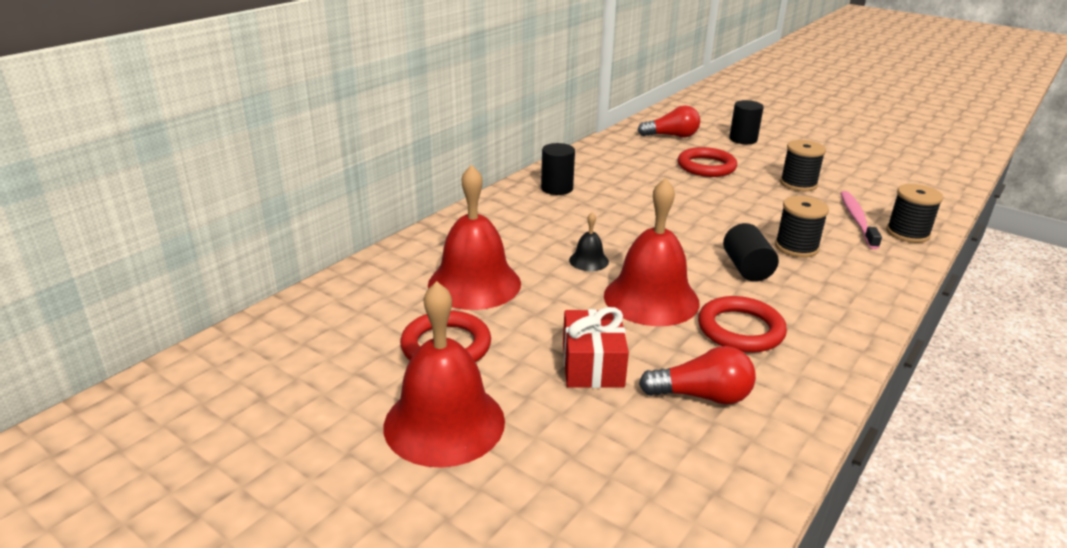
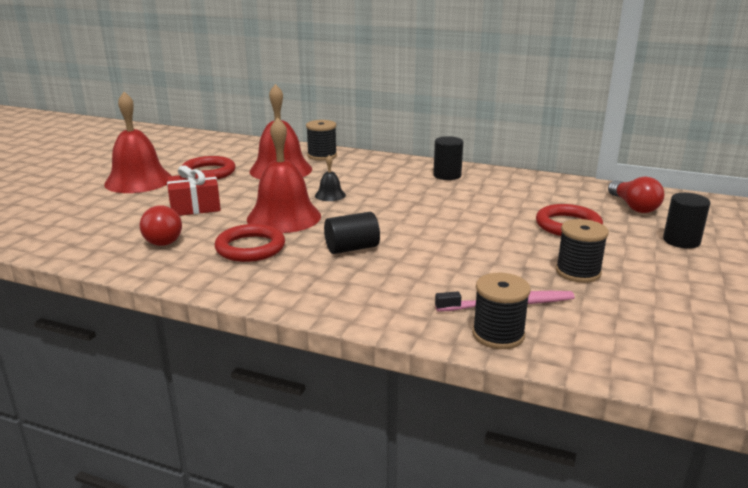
camera: 75 degrees right, 5 degrees down
(796, 247) = (410, 269): black spool -> black spool (322, 156)

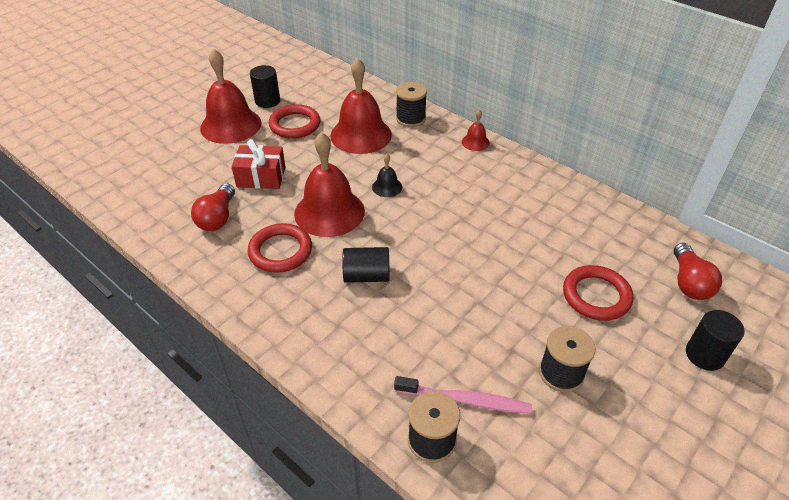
camera: 20 degrees right, 20 degrees up
(392, 161) = (475, 142): none -> red bell
(447, 175) = (517, 180): black cylinder -> black cylinder (267, 101)

